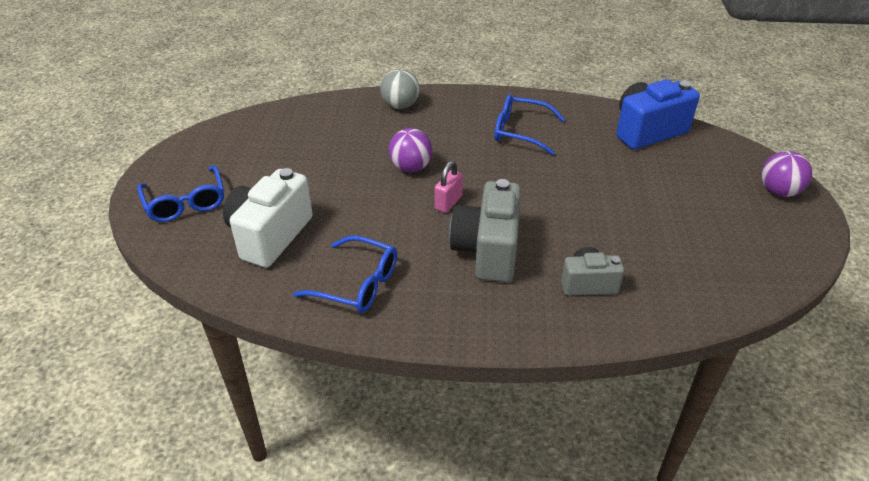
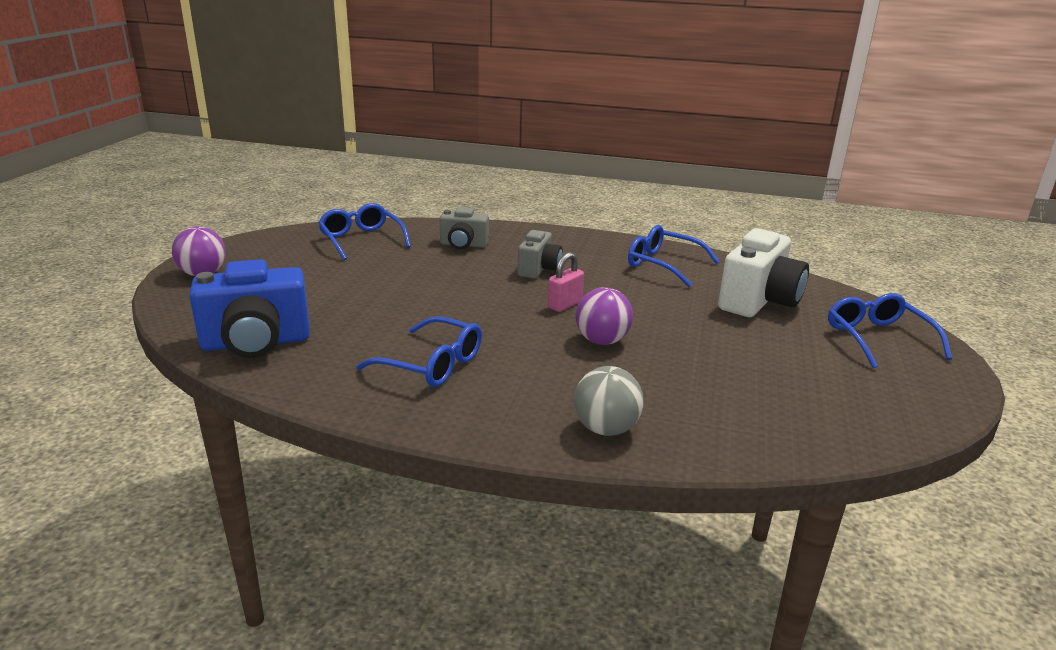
camera: 170 degrees left, 15 degrees down
(487, 251) = (539, 269): grey camera -> grey camera, size x0.59
(703, 273) = (361, 240): none -> blue glasses

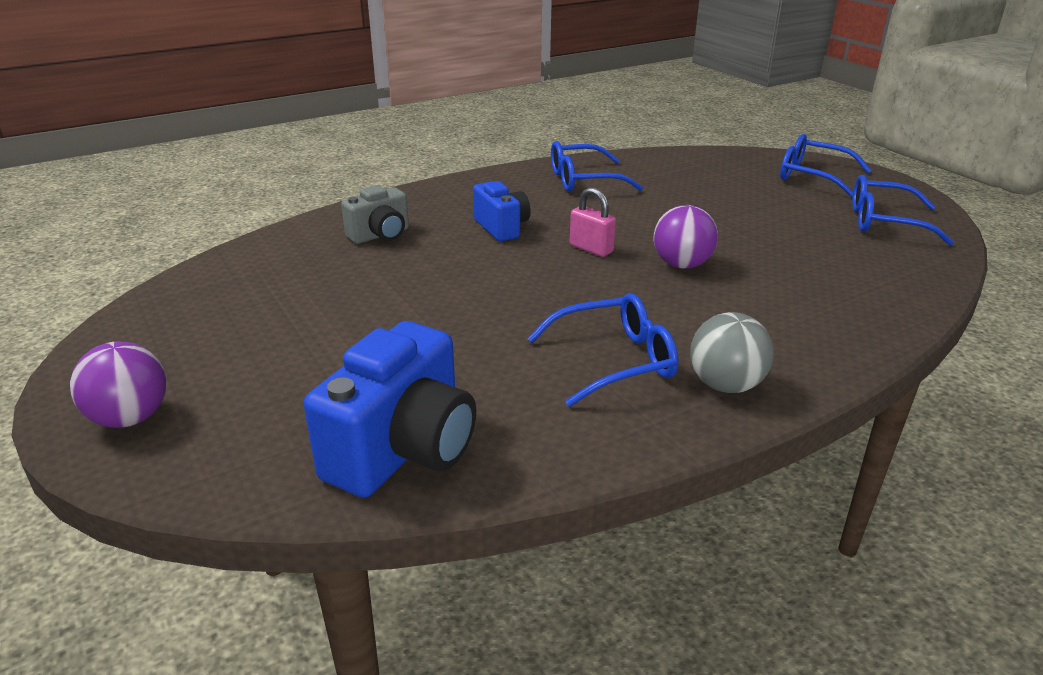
camera: 45 degrees left, 5 degrees up
(361, 240) = (254, 278): blue glasses -> blue glasses (884, 222)
(539, 269) = (502, 228): grey camera -> blue camera
(565, 304) = (591, 249): pink padlock -> pink padlock turned 45 degrees counterclockwise
(606, 429) = (832, 331): grey ball -> grey ball (725, 385)
(759, 301) = (702, 181): white camera -> none

